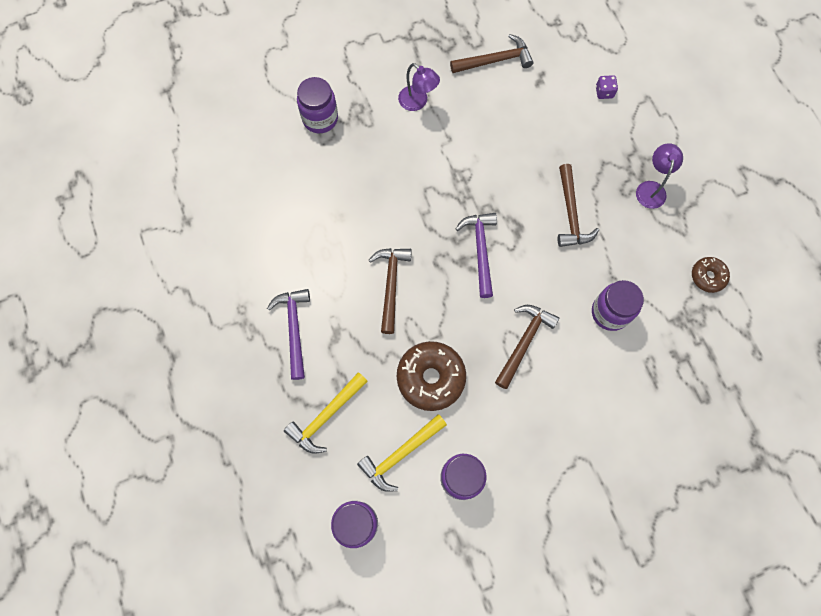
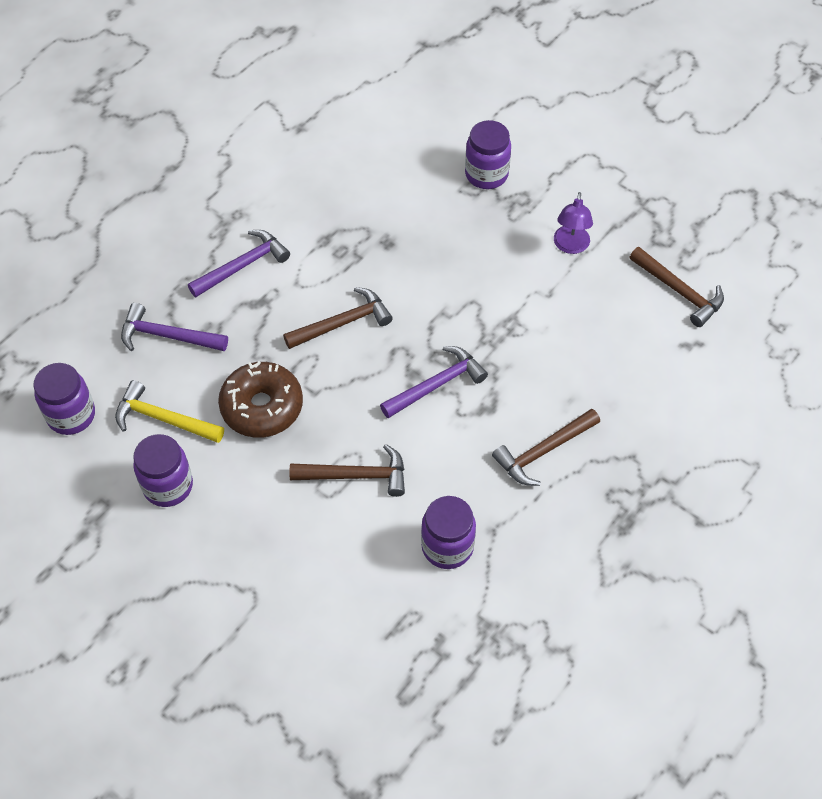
camera: 60 degrees right, 15 degrees down
(326, 416) = (167, 336): yellow hammer -> purple hammer
(604, 92) = (726, 416): purple dice -> none
(651, 188) = (637, 521): purple lamp -> none
(708, 276) = (565, 634): brown donut -> none

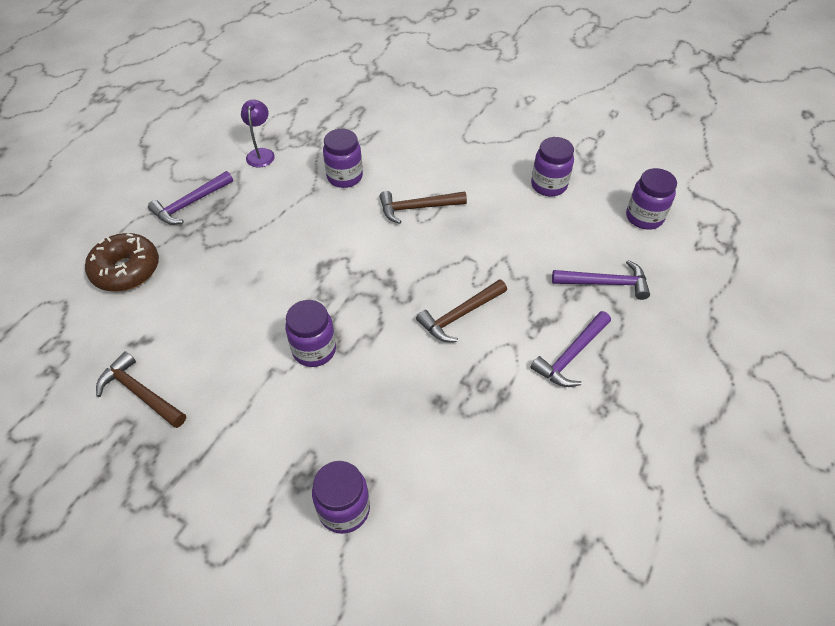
camera: 170 degrees right, 5 degrees down
(163, 419) = (574, 224): yellow hammer -> none
(262, 407) = (503, 242): brown donut -> brown donut (126, 270)
(437, 384) = (367, 277): purple hammer -> purple hammer (190, 204)
(504, 309) = (314, 350): none -> purple jar
(543, 452) = (278, 241): brown hammer -> none
(570, 246) = (248, 427): purple lamp -> purple lamp (261, 153)

